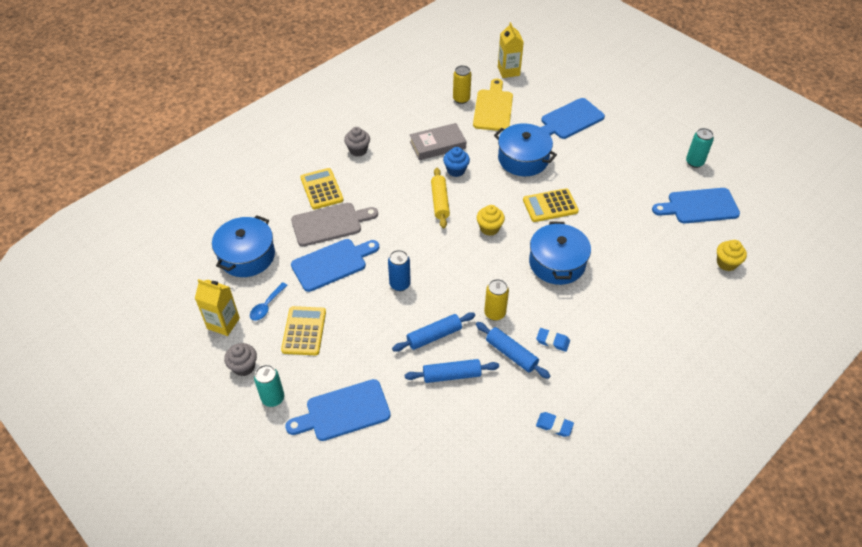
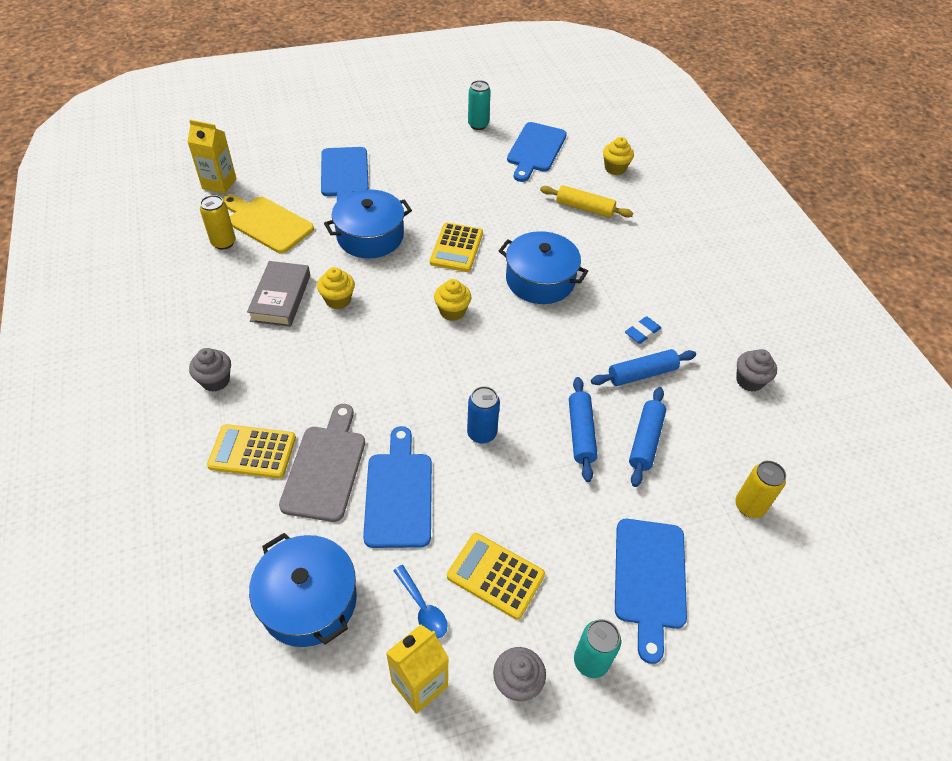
camera: 65 degrees left, 0 degrees up
(440, 202) = (377, 337): yellow rolling pin -> yellow rolling pin (584, 208)
(456, 170) = (338, 300): blue cupcake -> yellow cupcake
(495, 313) = (578, 362): yellow can -> yellow can (749, 506)
(554, 426) = (749, 381): blue eraser -> grey cupcake

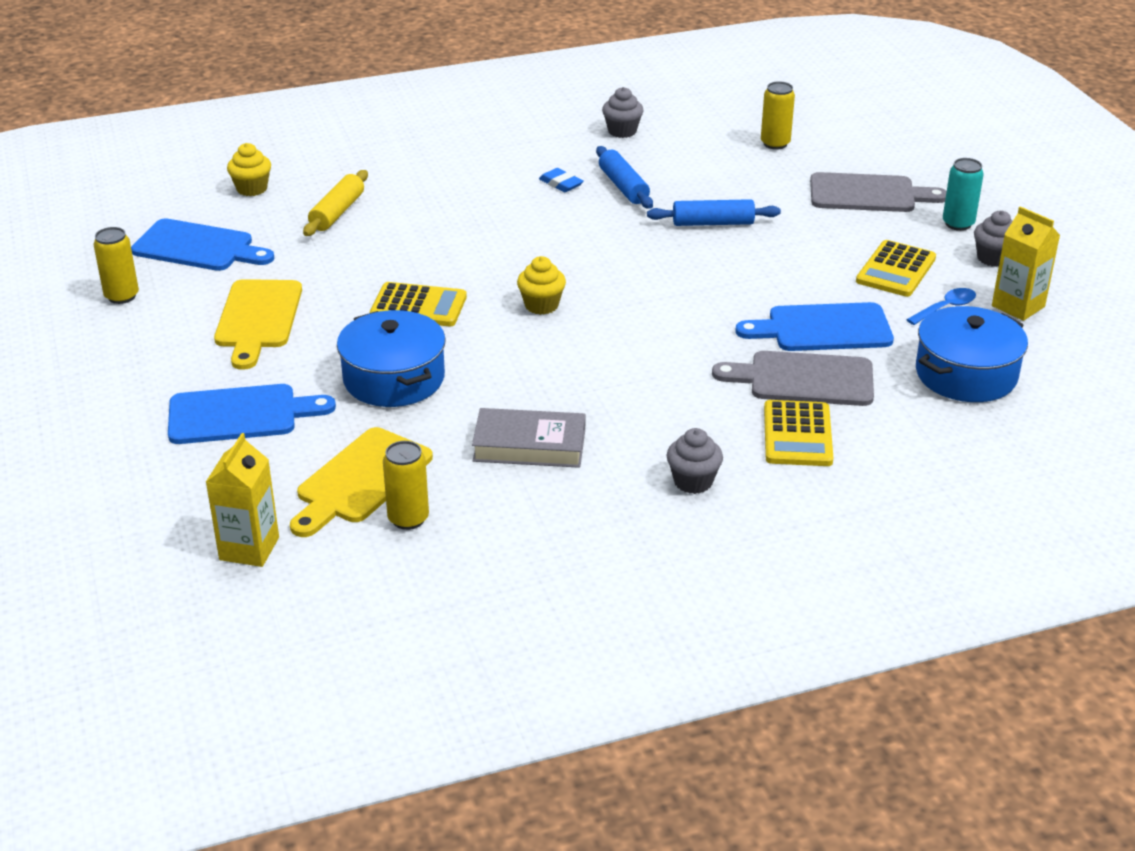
camera: 90 degrees left, 15 degrees down
(338, 300) = (529, 395): yellow cupcake -> none
(448, 178) = (258, 319): none -> yellow cutting board
(478, 125) = (122, 296): turquoise can -> yellow can
(481, 433) = (728, 281): blue can -> none
(540, 280) = (479, 245): blue pot -> none
(645, 441) = (713, 189): blue rolling pin -> none
(649, 579) = (868, 194): blue cutting board -> grey cutting board

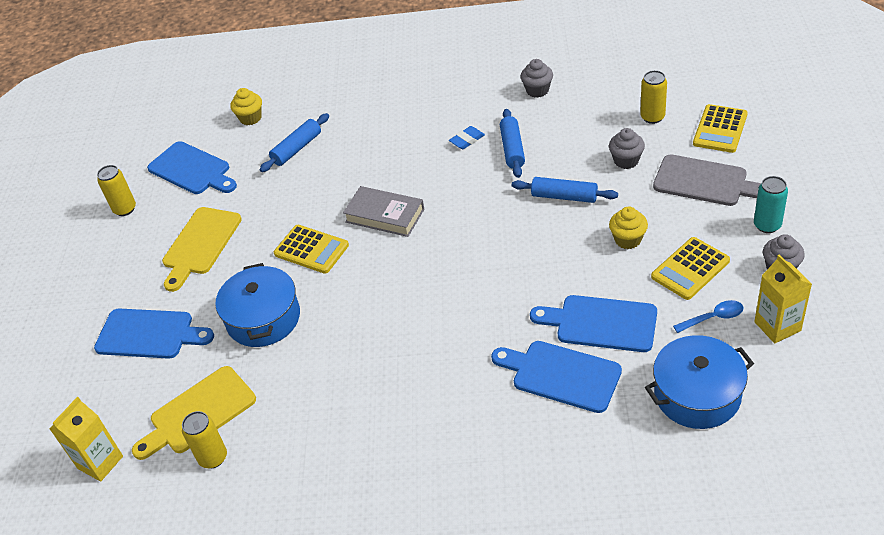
camera: 25 degrees right, 10 degrees up
(337, 212) = (297, 149): yellow rolling pin -> blue rolling pin
(529, 445) = (326, 403): grey book -> grey book (385, 215)
(541, 305) = (397, 263): yellow cupcake -> yellow cupcake (628, 239)
(561, 184) = (467, 140): blue eraser -> blue eraser turned 75 degrees clockwise
(693, 481) = (428, 465): grey cupcake -> grey cupcake (626, 161)
(798, 435) = (529, 433): yellow calculator -> yellow calculator (720, 129)
(804, 379) = (561, 375): grey cutting board -> blue cutting board

